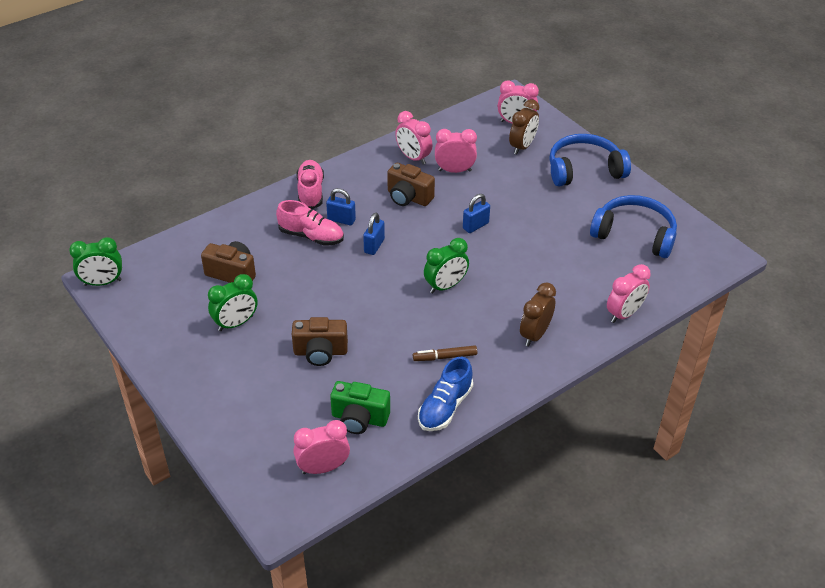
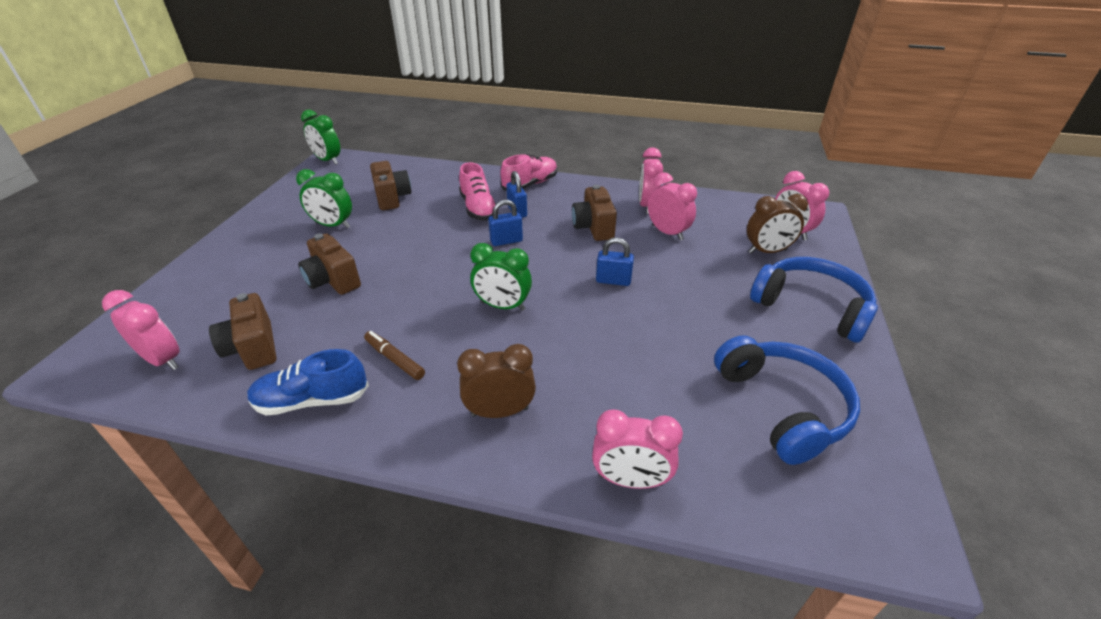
camera: 50 degrees right, 5 degrees down
(359, 418) = (253, 348): green camera -> brown camera

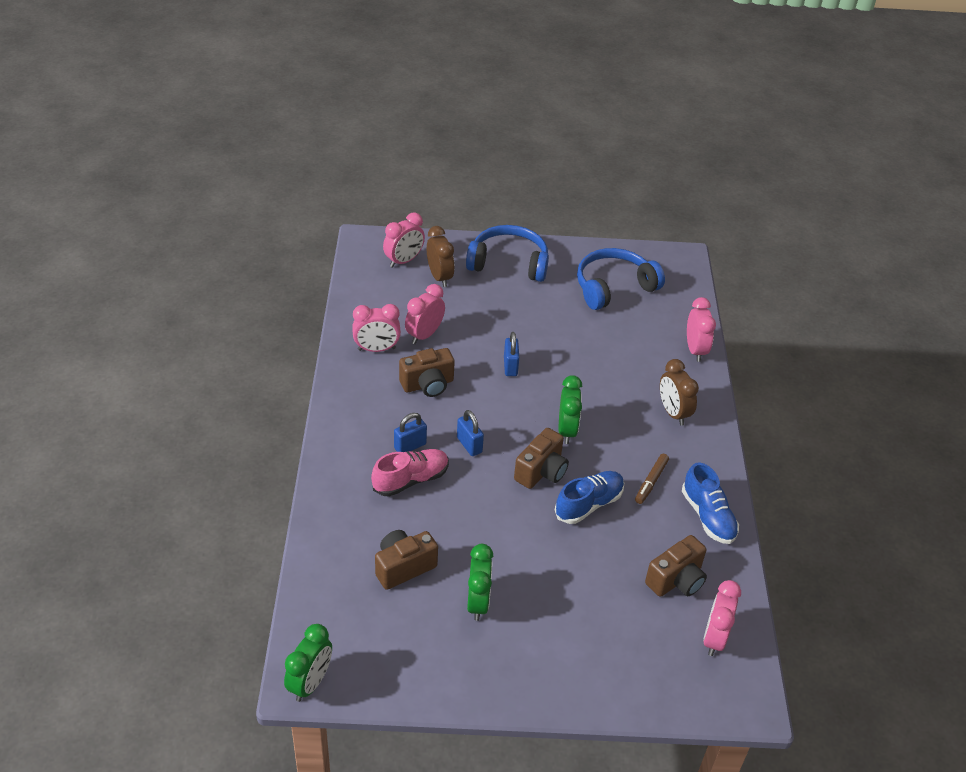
camera: 105 degrees left, 5 degrees up
(333, 280) = (573, 561): brown camera -> brown camera (541, 471)
(392, 303) = (589, 504): none -> blue shoe
(530, 184) = (346, 445): pink shoe -> none
(811, 307) = (509, 263): blue headphones -> blue headphones turned 75 degrees clockwise

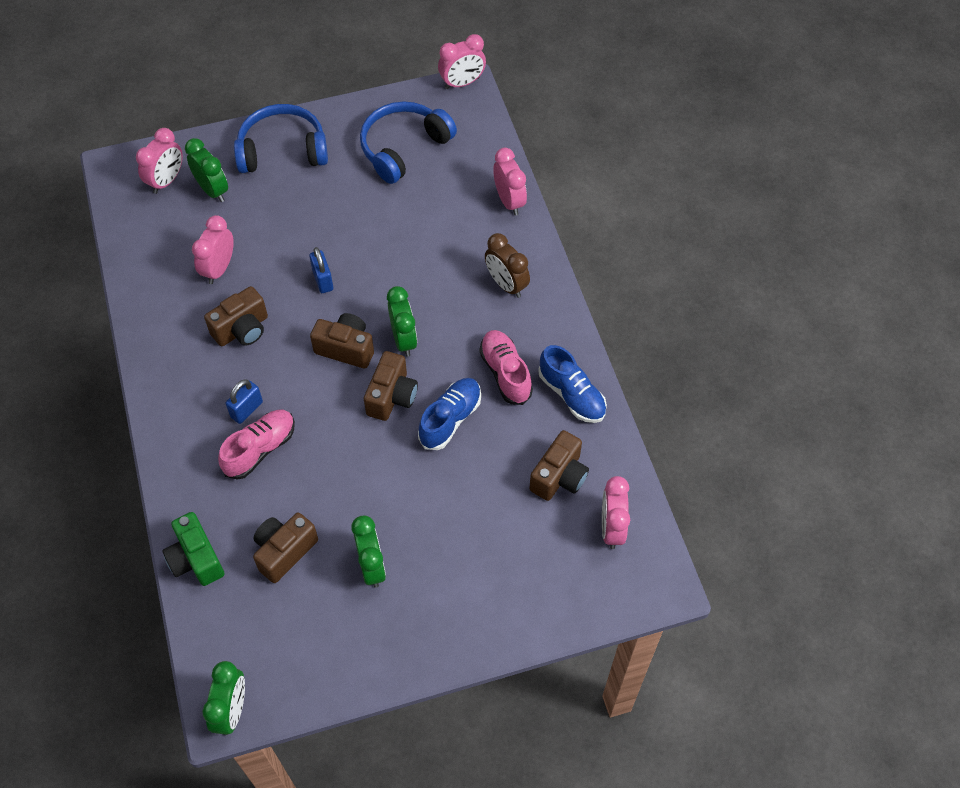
camera: 15 degrees left, 15 degrees up
(324, 550) = (196, 559): none -> green camera
(376, 349) = (173, 302): pink clock -> pink clock (462, 83)
(439, 277) = (213, 190): brown clock -> green clock
(469, 445) = (308, 388): blue padlock -> none
(513, 423) = (346, 348): none -> brown camera
(651, 482) = (505, 373): brown marker -> pink shoe

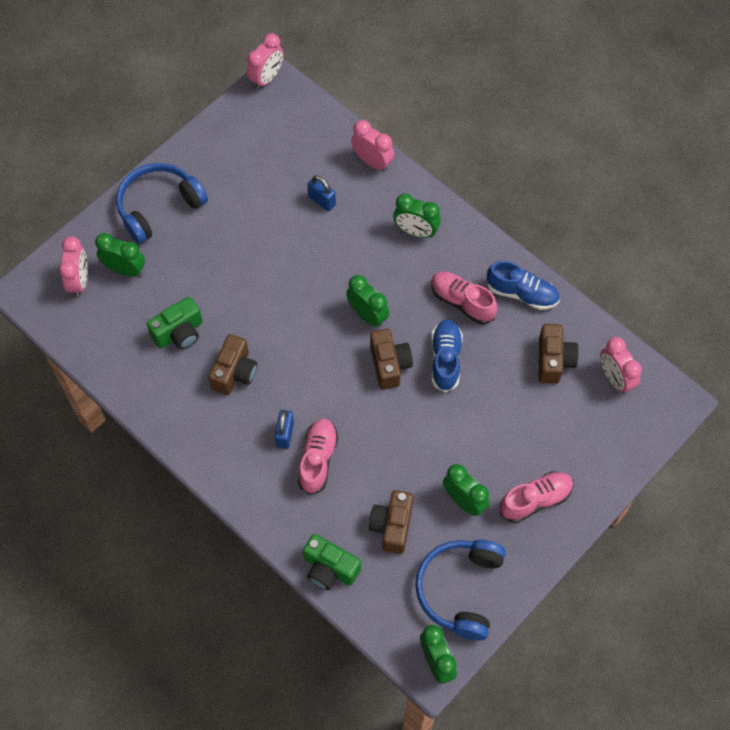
camera: 30 degrees left, 5 degrees up
(219, 269) = (179, 333): pink clock -> green camera
(323, 280) = (270, 300): blue padlock -> blue padlock (322, 201)
(346, 348) = (328, 346): brown camera -> none
(403, 147) = (257, 157): blue headphones -> blue headphones (460, 590)
(444, 605) = (535, 500): none -> pink shoe
(506, 284) = (416, 231): brown clock -> green clock

